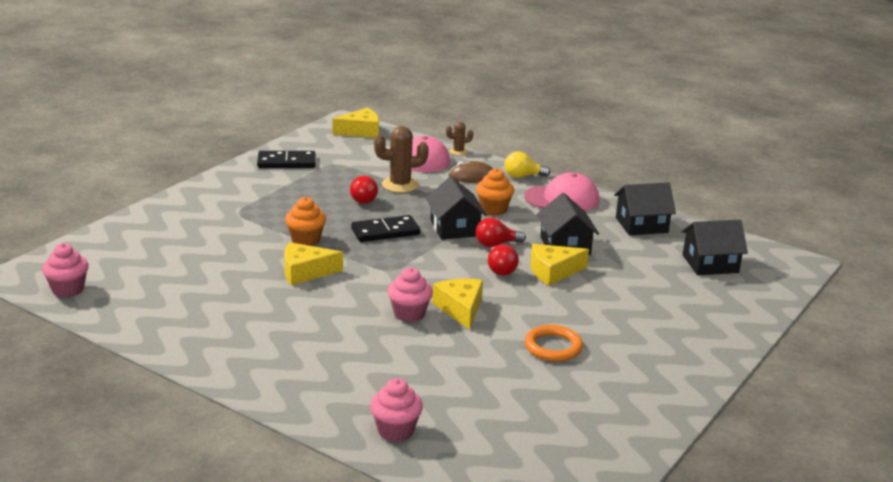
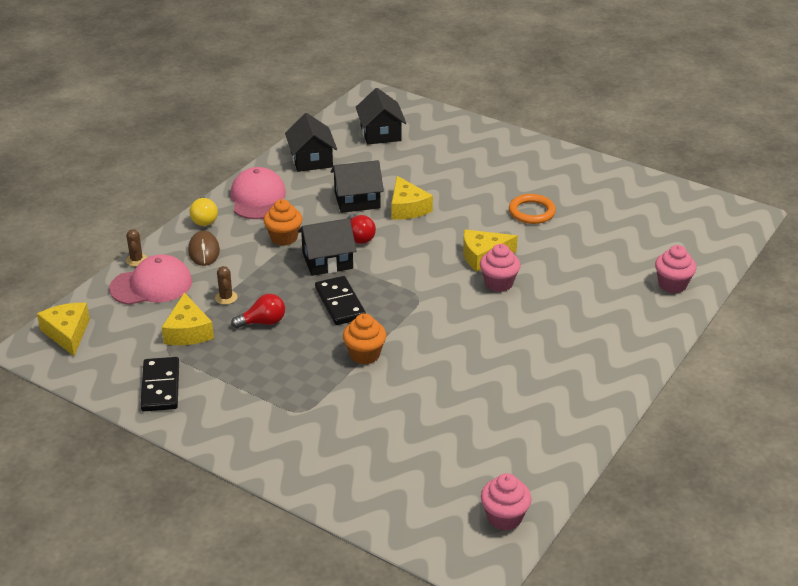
camera: 90 degrees left, 10 degrees up
(305, 272) = (433, 349): yellow cheese -> yellow cheese (188, 331)
(400, 185) = (226, 298): brown cactus -> brown cactus, size x0.54
(500, 270) = (408, 235): red light bulb -> none

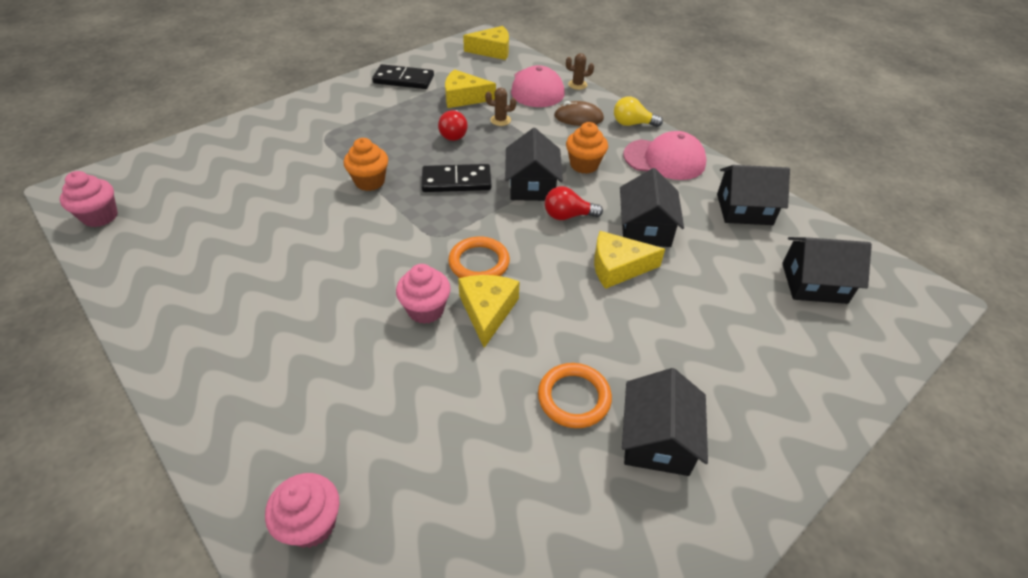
camera: 105 degrees right, 10 degrees up
(437, 270) = (479, 262): none -> orange ring
(541, 182) = (657, 440): none -> black house

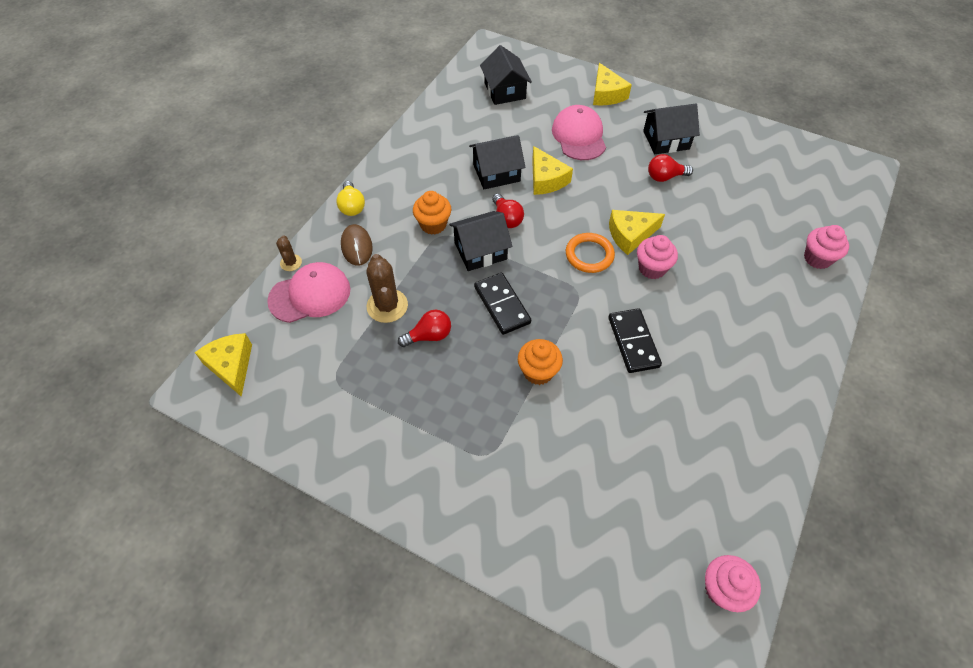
camera: 110 degrees left, 10 degrees up
(403, 80) = (336, 432): black domino -> black domino (633, 342)
(464, 97) = (355, 353): yellow cheese -> yellow cheese (606, 94)
(500, 120) = (387, 306): brown cactus -> brown cactus, size x1.84
(574, 398) = (665, 177): orange ring -> red light bulb
(664, 159) = (400, 176): pink cap -> pink cap (579, 136)
(744, 209) = (445, 126): black house -> none

